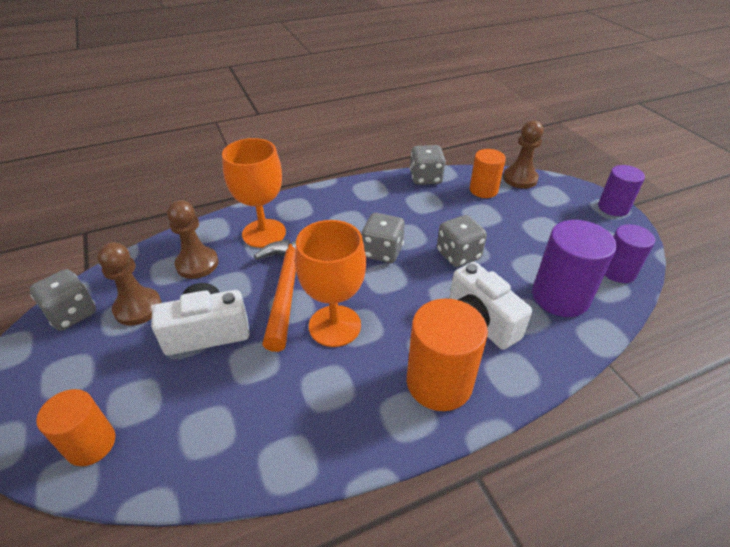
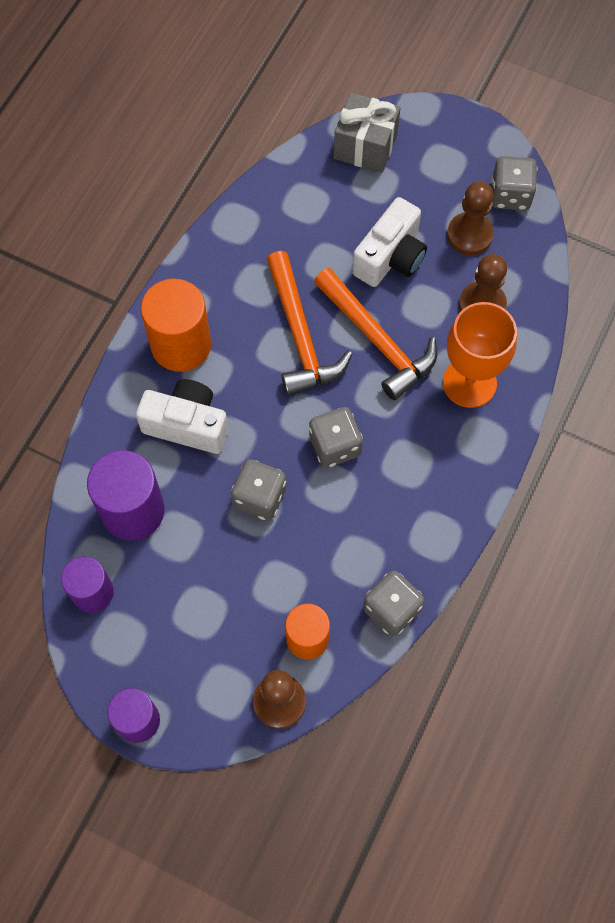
camera: 140 degrees right, 25 degrees up
(91, 444) = (365, 146): orange cylinder -> grey gift
(334, 326) = (300, 334): orange goblet -> orange hammer

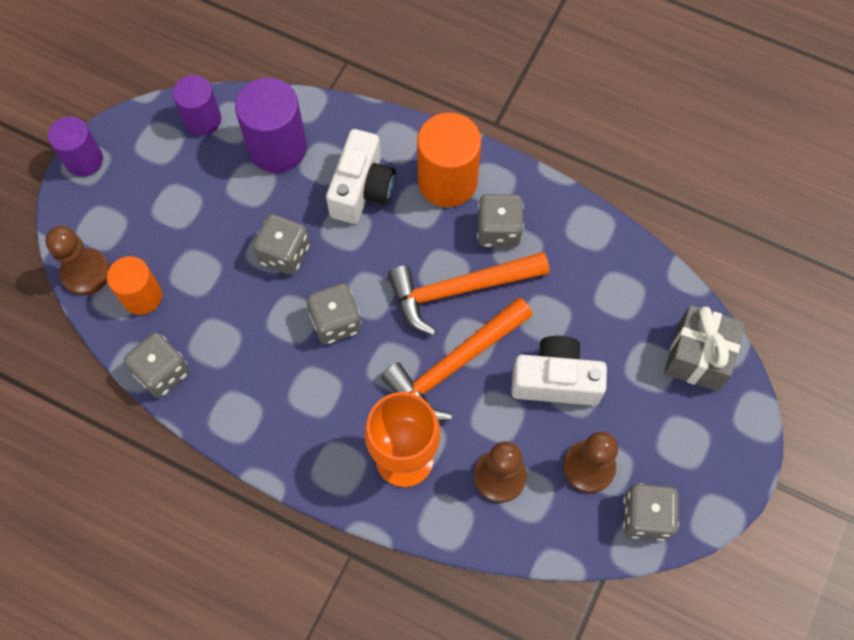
camera: 90 degrees right, 0 degrees up
(237, 300) = (498, 230): none -> grey dice
(390, 257) = (555, 380): white camera -> white camera turned 150 degrees clockwise

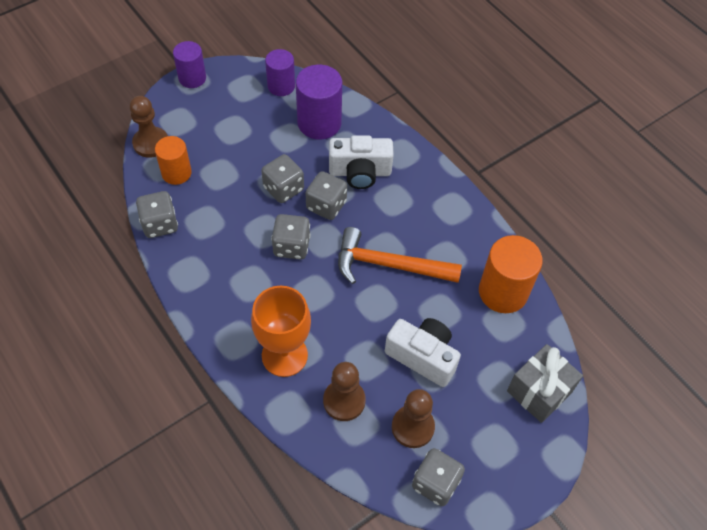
camera: 25 degrees right, 10 degrees down
(362, 189) = (360, 172): white camera -> white camera turned 45 degrees clockwise
(447, 181) = (422, 193): orange cylinder -> orange cylinder (503, 292)
(455, 364) = (357, 311): orange hammer -> none
(498, 230) = (439, 240): grey dice -> grey dice (326, 205)

